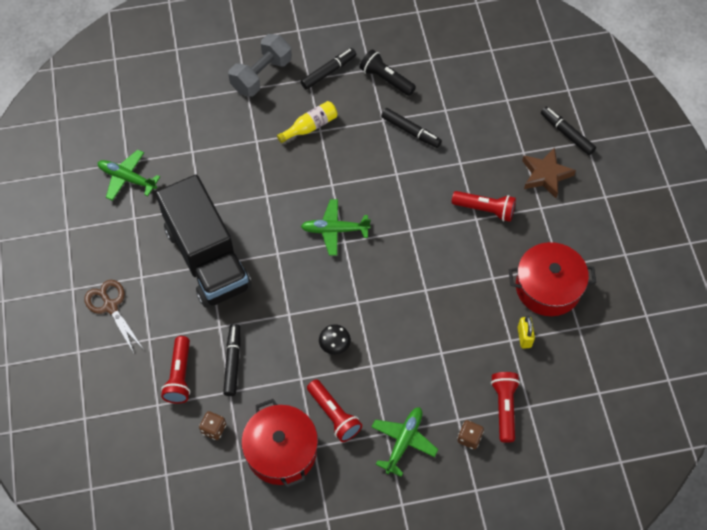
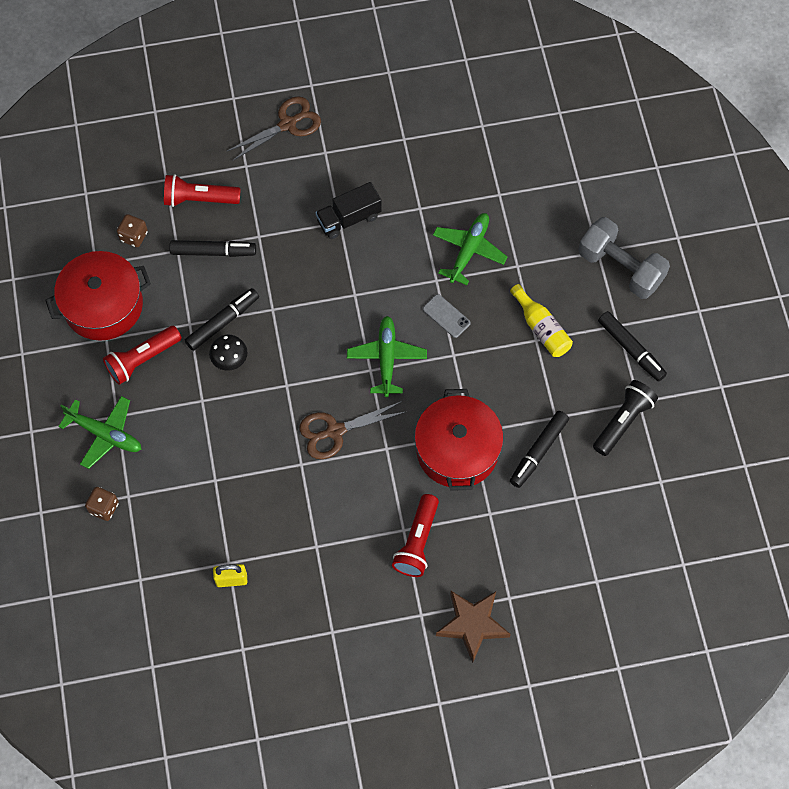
camera: 90 degrees right, 5 degrees up
(127, 178) = (458, 127): green plane -> green plane (468, 250)
(207, 258) = (349, 219): black truck -> black truck, size x0.44
(298, 189) = (446, 316): none -> grey phone
(397, 266) = (335, 431): none -> brown scissors
(504, 408) = (139, 550): red flashlight -> none
(548, 287) = (301, 614): red pot -> red pot (457, 450)
(567, 134) = (541, 659): black marker -> black marker (222, 322)

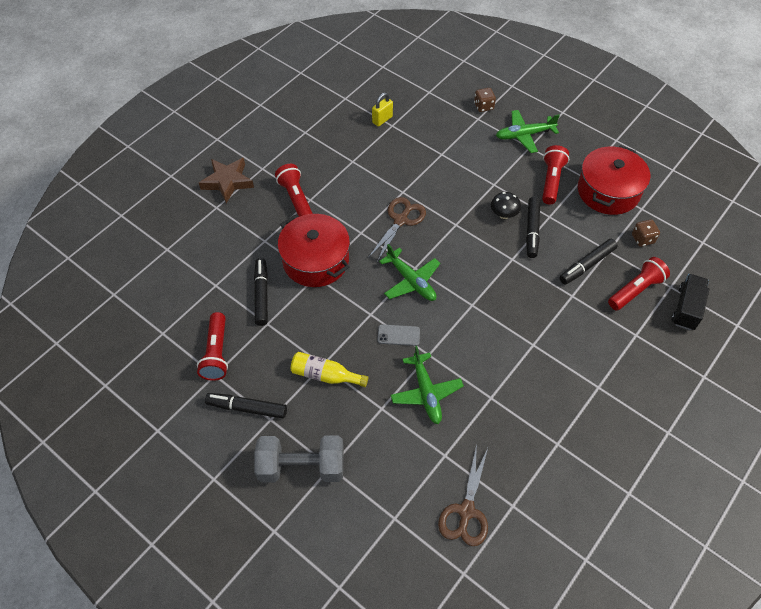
camera: 140 degrees right, 10 degrees down
(288, 124) = (646, 387): brown scissors -> brown scissors (466, 511)
(349, 219) = (529, 351): black truck -> black truck (686, 308)
(623, 421) = (217, 353): black flashlight -> red flashlight

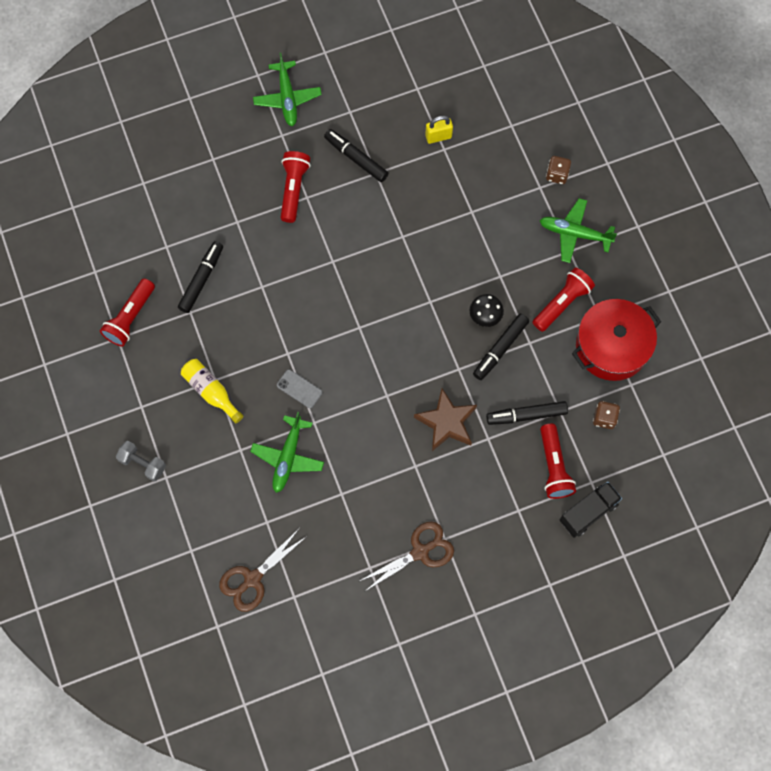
camera: 30 degrees right, 15 degrees up
(227, 182) = (239, 134): brown star -> brown star (447, 422)
(247, 408) = (127, 385): black marker -> black marker (356, 158)
(302, 466) = (143, 464): grey dumbbell -> grey dumbbell, size x0.57
(316, 260) = (271, 269): red pot -> none
(401, 220) = (379, 268): brown scissors -> brown scissors (420, 552)
(411, 281) = (346, 340): green plane -> green plane (287, 98)
(635, 290) = (554, 467): red flashlight -> red flashlight turned 90 degrees clockwise

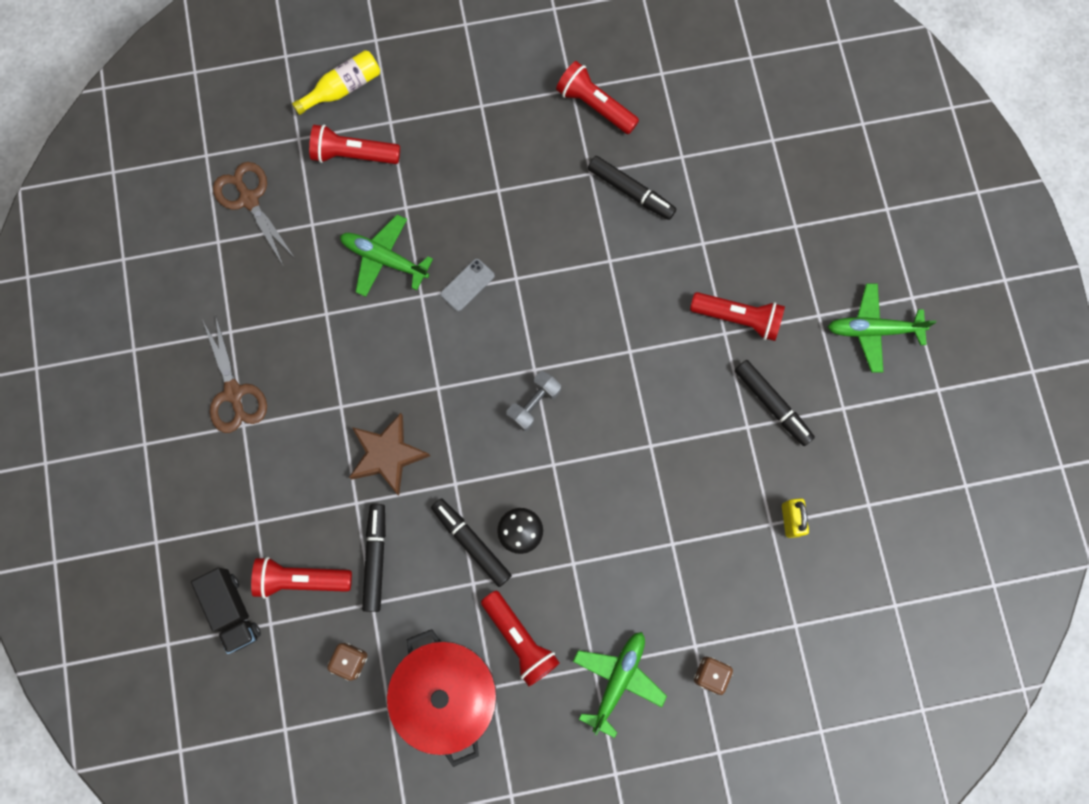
camera: 100 degrees right, 5 degrees up
(143, 464) = (411, 99): grey dumbbell -> grey dumbbell (534, 404)
(200, 501) = (353, 154): none -> red flashlight
(211, 391) = (484, 184): yellow bottle -> yellow bottle (343, 88)
(356, 158) = (772, 404): black marker -> black marker turned 90 degrees clockwise

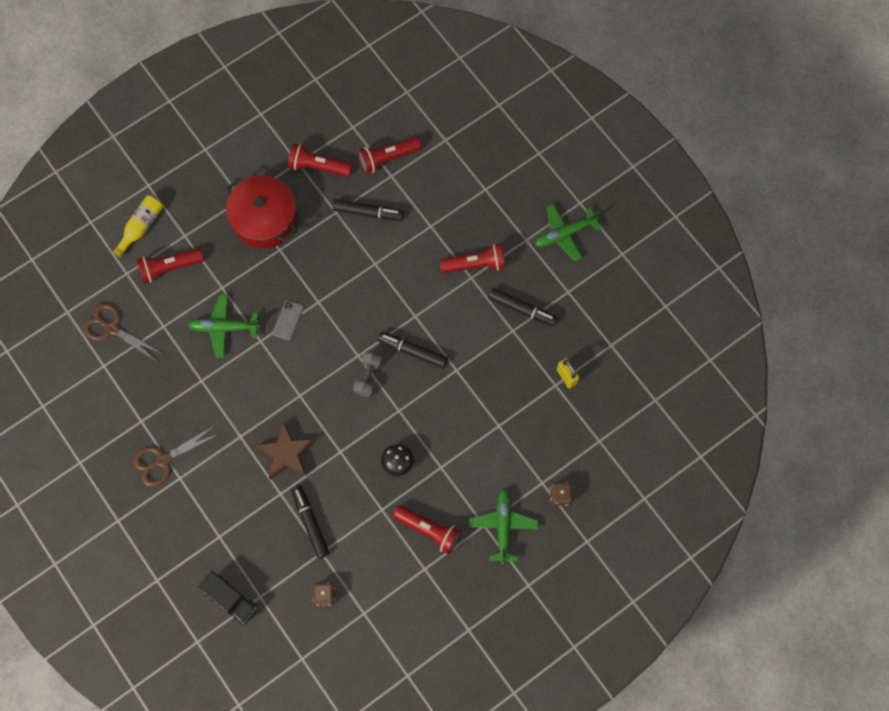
camera: 25 degrees left, 5 degrees down
(234, 393) = (163, 460): brown scissors -> brown scissors turned 105 degrees clockwise
(301, 579) = (267, 559): red flashlight -> red flashlight (387, 158)
(446, 694) = (397, 586): red pot -> red pot (265, 219)
(471, 543) = (368, 484): black marker -> black marker (412, 351)

